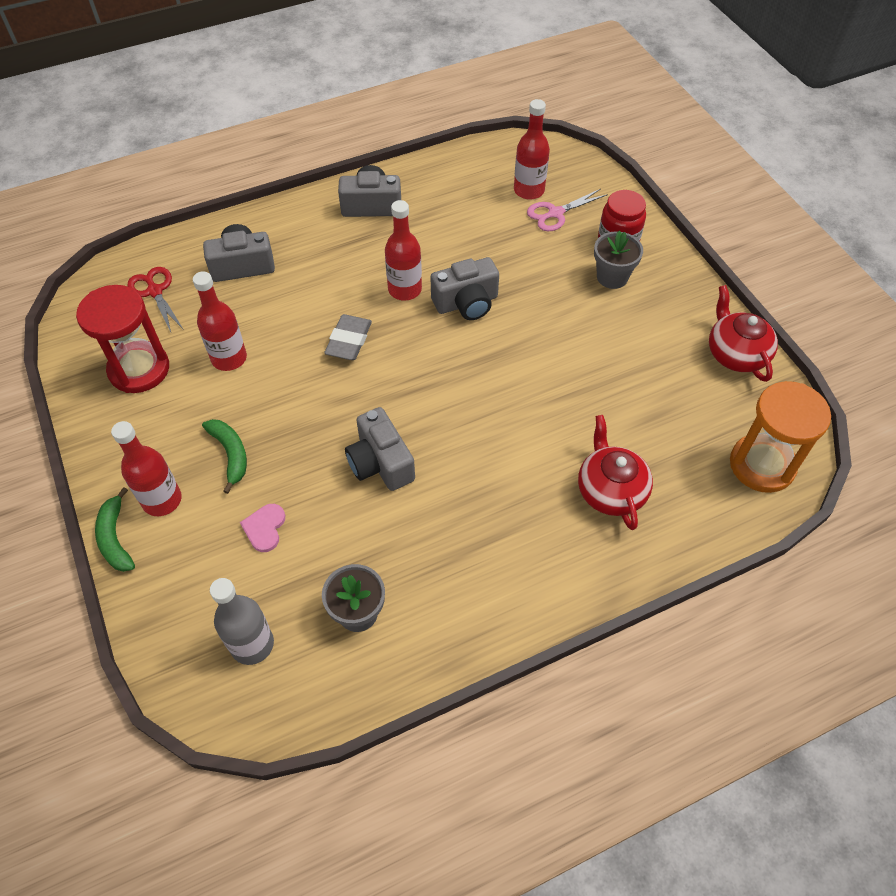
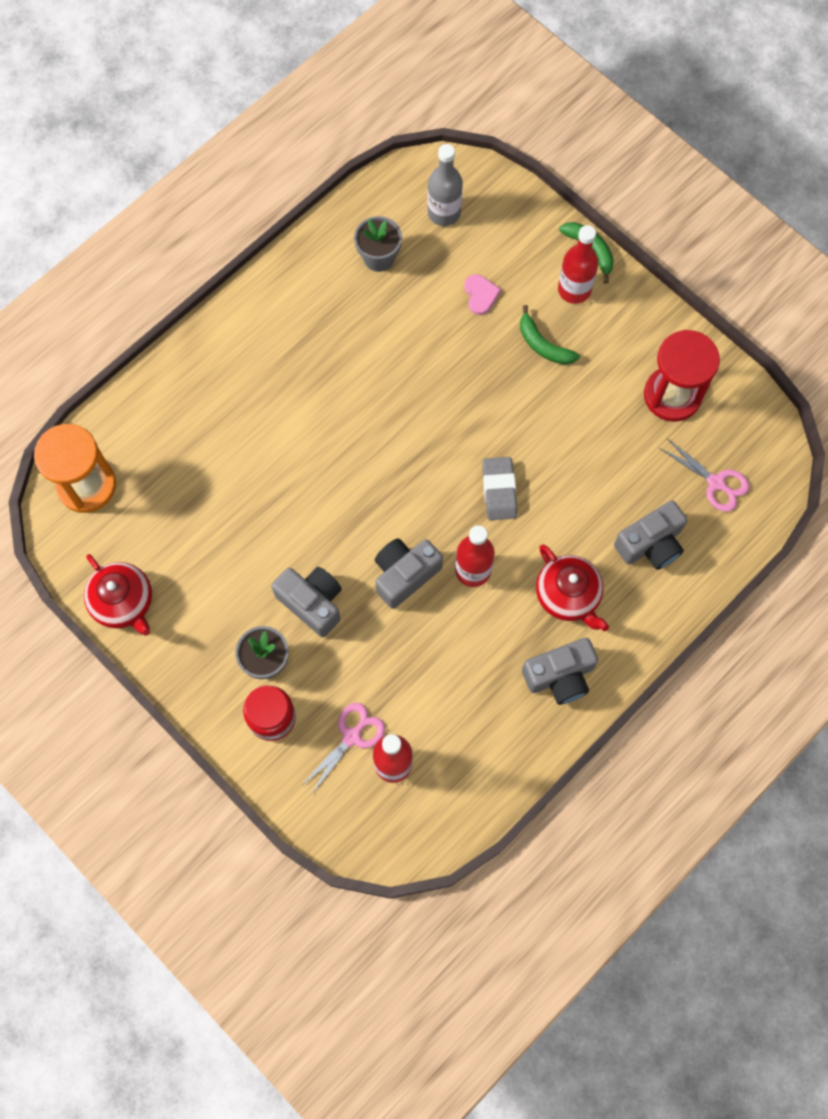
camera: 160 degrees right, 15 degrees up
(155, 291) = (716, 483): red scissors -> pink scissors
(229, 358) = (599, 434): red bottle -> none
(380, 463) = (414, 379): grey camera -> grey camera (312, 603)
(610, 490) = (213, 418): red teapot -> red teapot (568, 595)

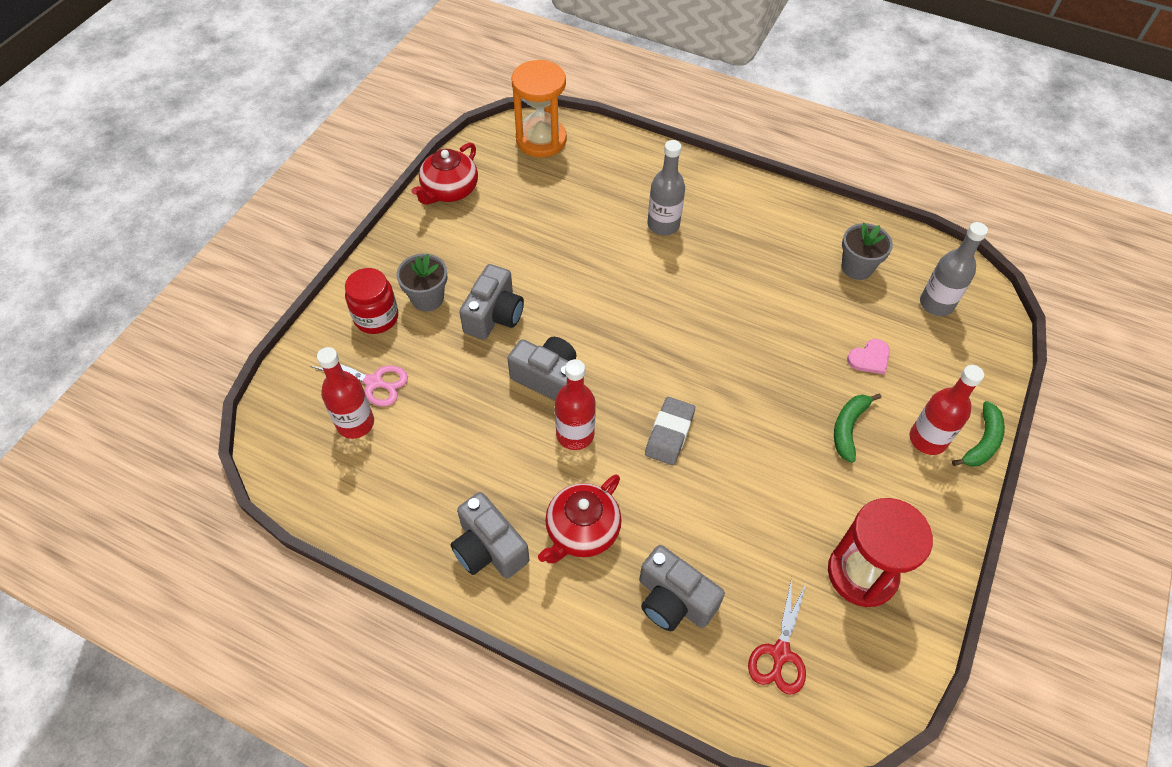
camera: 70 degrees right, 15 degrees down
(258, 406) = (663, 225): none -> grey bottle
(499, 490) = (669, 433): grey eraser -> grey eraser turned 45 degrees counterclockwise
(716, 483) = (780, 653): pink scissors -> red scissors

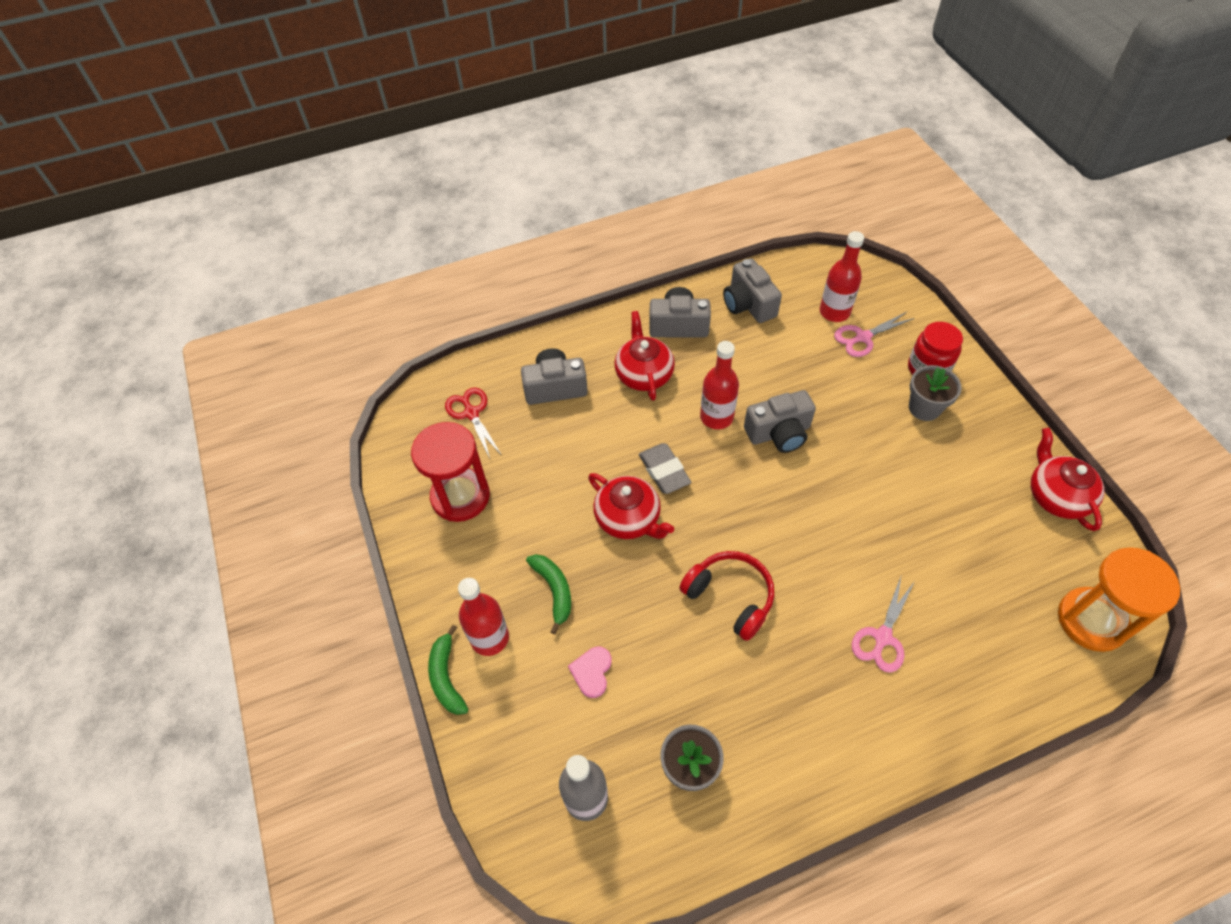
camera: 135 degrees right, 0 degrees up
(494, 315) = (871, 438): grey camera -> grey camera (748, 304)
(663, 225) = (882, 637): grey bottle -> pink scissors
(727, 318) = (730, 597): none -> red headphones
(738, 425) = (628, 518): none -> red teapot

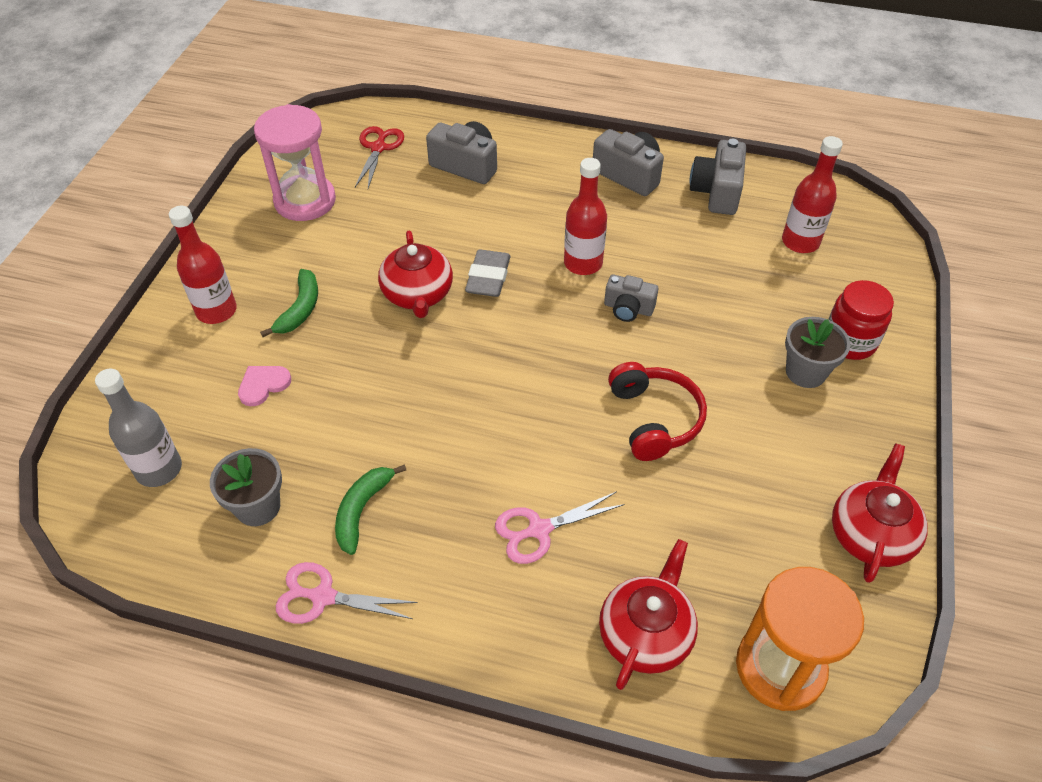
camera: 35 degrees right, 5 degrees down
(446, 677) = (157, 317): green banana -> green banana (362, 510)
(460, 496) = (305, 201): red hourglass -> pink hourglass
(644, 374) = (554, 195): red teapot -> red teapot (646, 634)
(730, 597) = (436, 406): red headphones -> red headphones (654, 419)
(779, 433) = (628, 308): grey camera -> grey camera, size x0.65
(863, 337) = (807, 278): pink scissors -> pink scissors (323, 597)

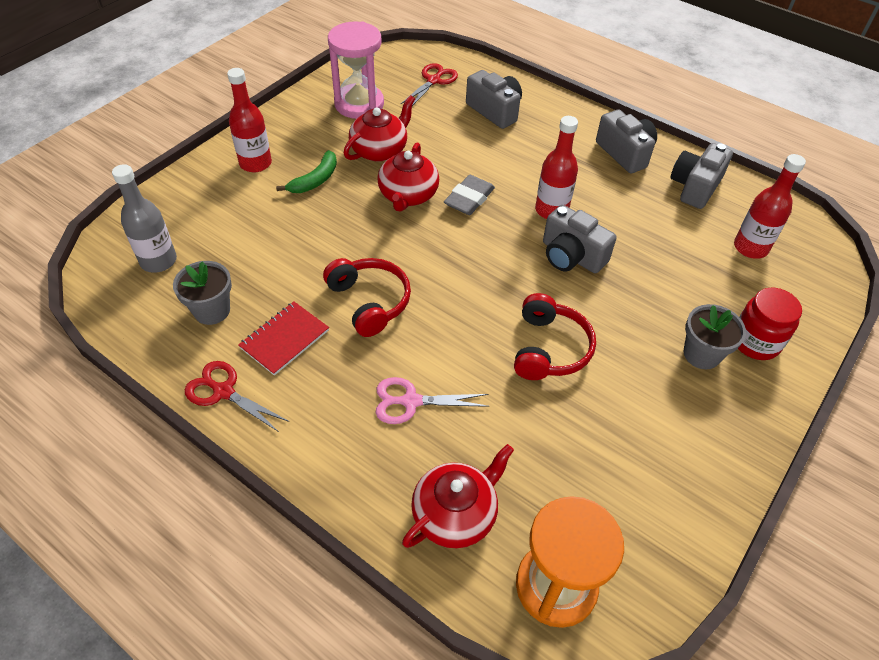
camera: 20 degrees right, 0 degrees up
(263, 385) = (261, 225): pink heart -> none
(323, 597) = (223, 391): pink scissors -> red scissors
(362, 510) = (284, 339): green banana -> red notebook
(436, 433) = (369, 302): none -> red headphones
(628, 308) = (571, 256): grey camera -> grey camera, size x1.54
(870, 534) = (694, 507): red teapot -> red teapot (380, 150)

